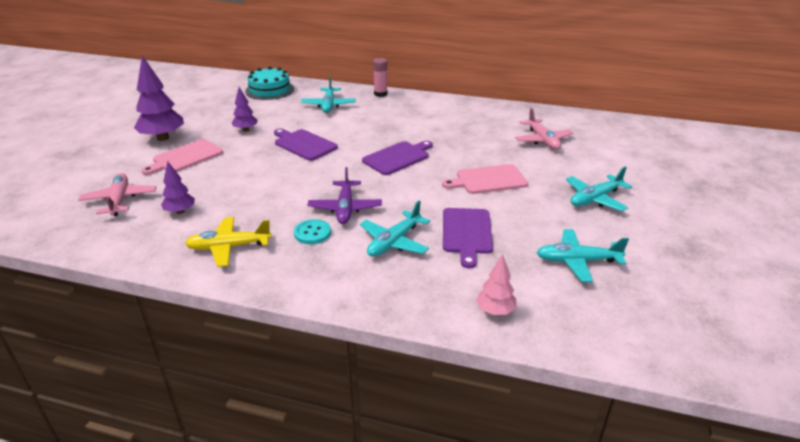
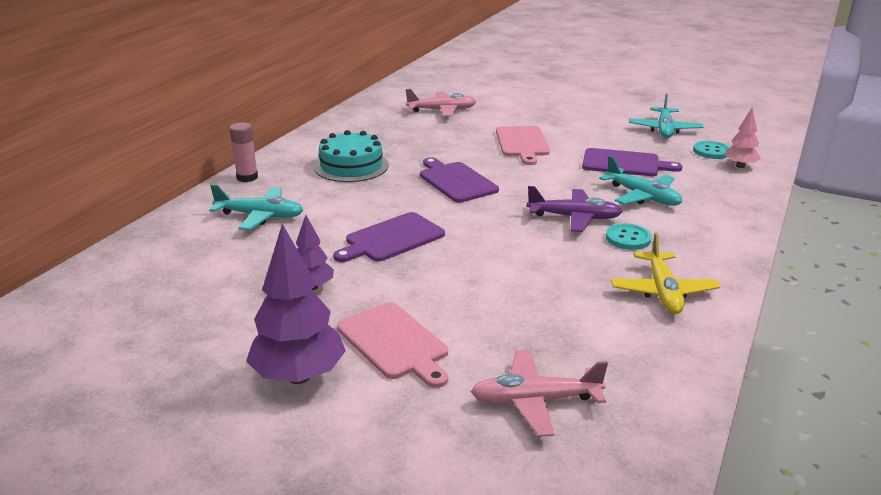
camera: 80 degrees left, 5 degrees down
(180, 211) = (575, 335): purple tree -> none
(269, 90) = (146, 266): turquoise cake -> turquoise cake (351, 166)
(529, 292) = (711, 151): none -> turquoise button
(595, 199) = (565, 109): turquoise plane -> none

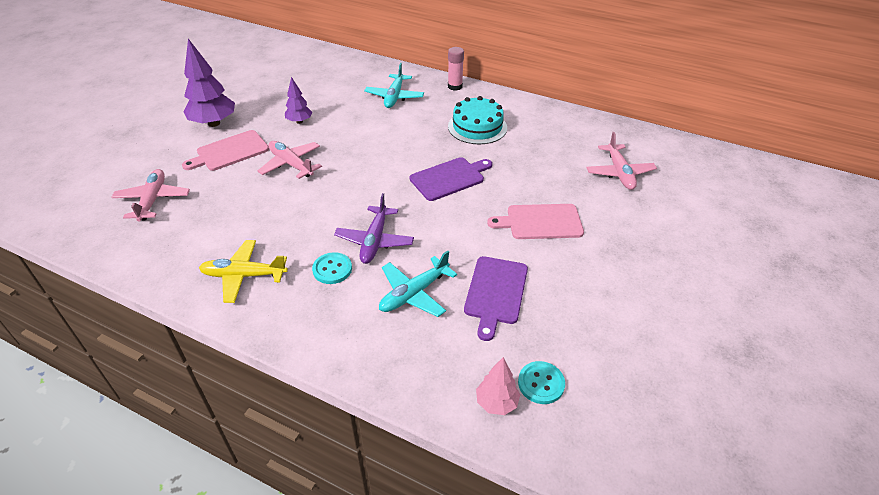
camera: 90 degrees right, 15 degrees up
(391, 239) = (354, 148): purple cutting board -> none
(430, 283) = (291, 164): none -> pink plane
(664, 130) = (608, 349): turquoise plane -> none

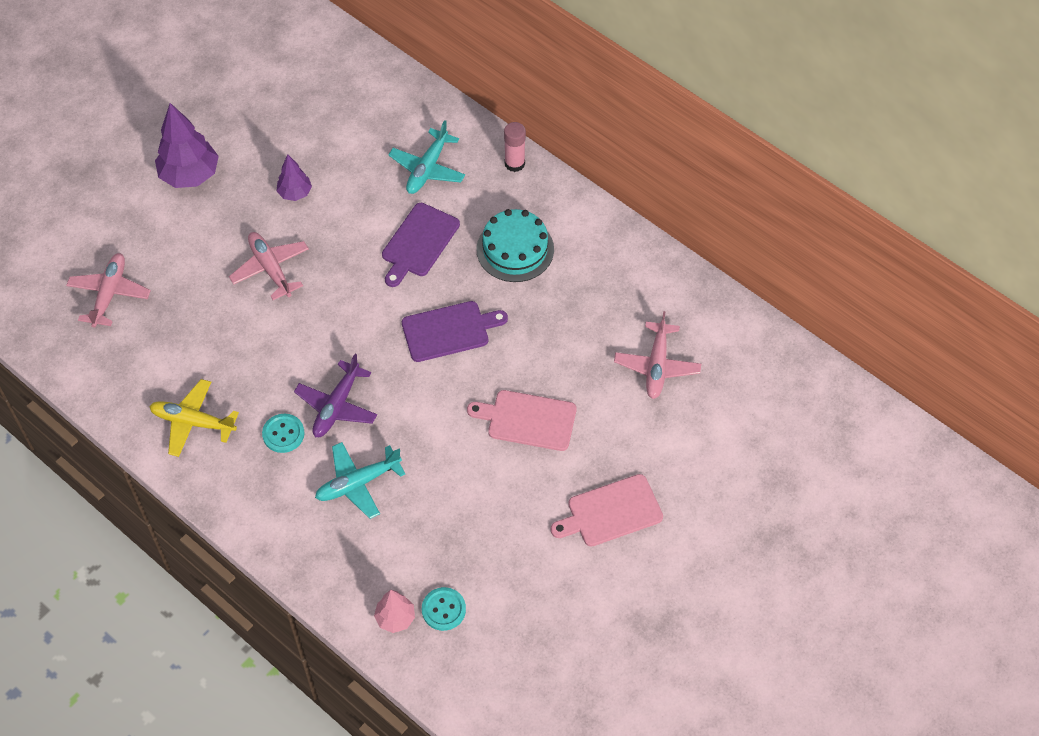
camera: 15 degrees right, 15 degrees up
(230, 151) = (203, 231): pink cutting board -> pink cutting board (611, 512)
(495, 292) = (441, 501): purple cutting board -> purple cutting board (419, 243)

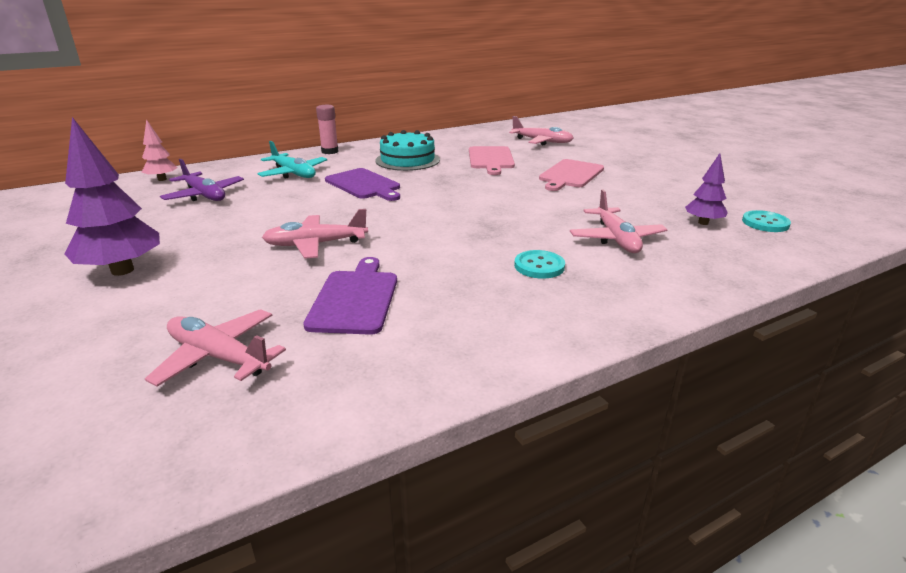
camera: 70 degrees left, 30 degrees down
(192, 422) = (492, 320): yellow plane -> none
(295, 193) = (239, 222): purple tree -> purple tree (703, 223)
(337, 406) = (517, 236): purple plane -> purple plane (205, 195)
(357, 483) = (616, 239): turquoise plane -> pink plane
(395, 618) = (781, 243): pink tree -> pink tree (162, 179)
(449, 331) = (465, 186): purple cutting board -> purple cutting board (355, 299)
(611, 512) = (662, 164): pink cutting board -> pink cutting board (491, 159)

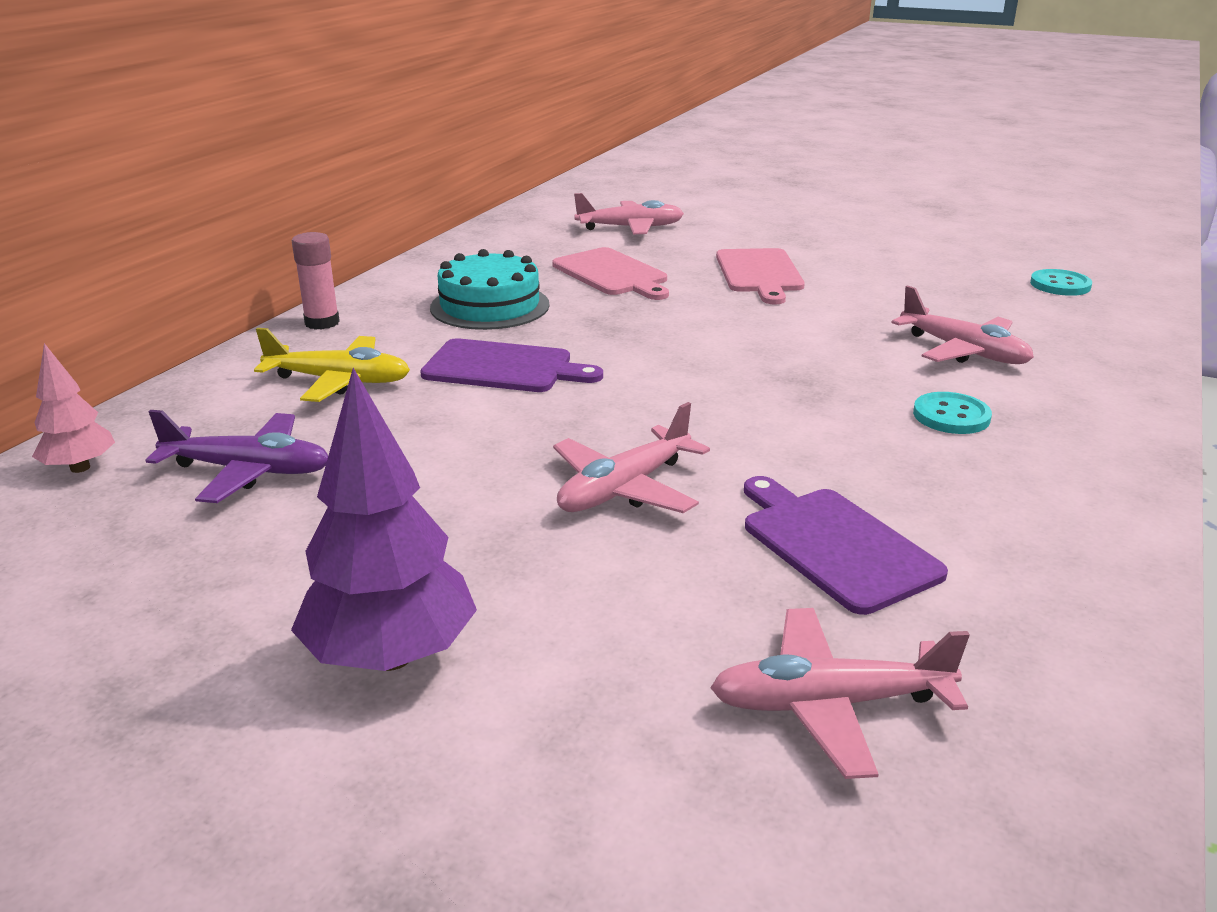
camera: 35 degrees left, 0 degrees up
(294, 174) = (339, 381): turquoise plane -> yellow plane
(703, 223) = (1007, 302): purple tree -> none

